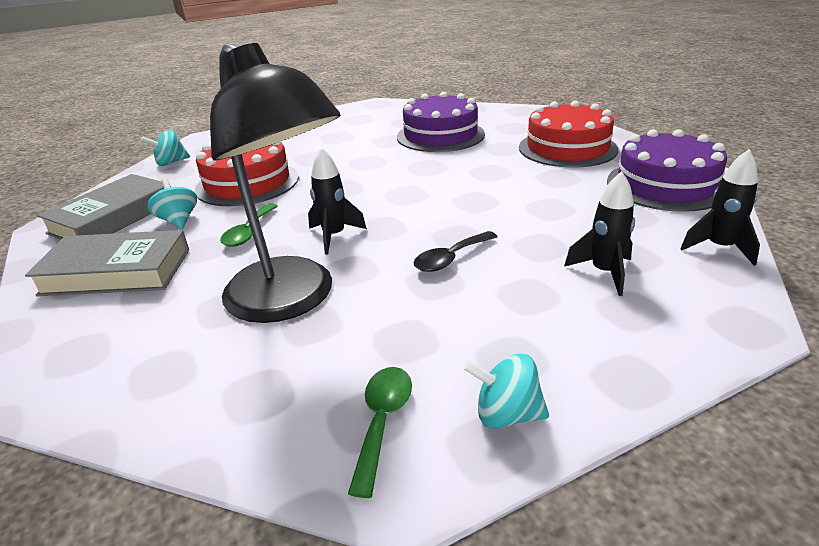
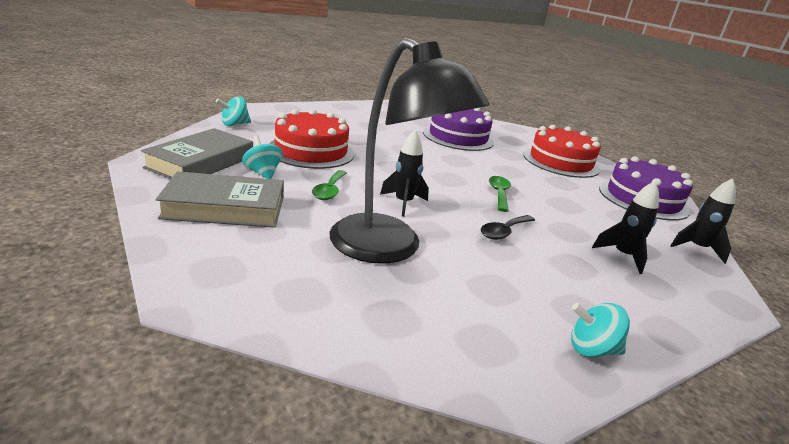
camera: 10 degrees left, 5 degrees down
(382, 421) = (500, 346): green spoon -> green spoon (499, 193)

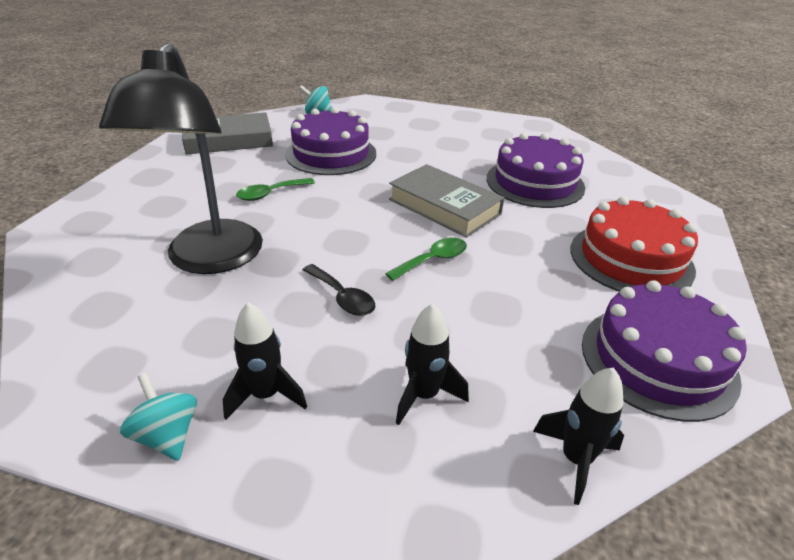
camera: 50 degrees right, 10 degrees up
(225, 208) = (174, 180): grey book -> grey book (444, 207)
(263, 173) = (252, 162): turquoise spinning top -> none
(311, 151) = (331, 154): red cake -> purple cake
(403, 203) = (307, 228): black rocket -> black rocket (266, 395)
(504, 232) = (342, 297): black spoon -> black spoon turned 135 degrees counterclockwise

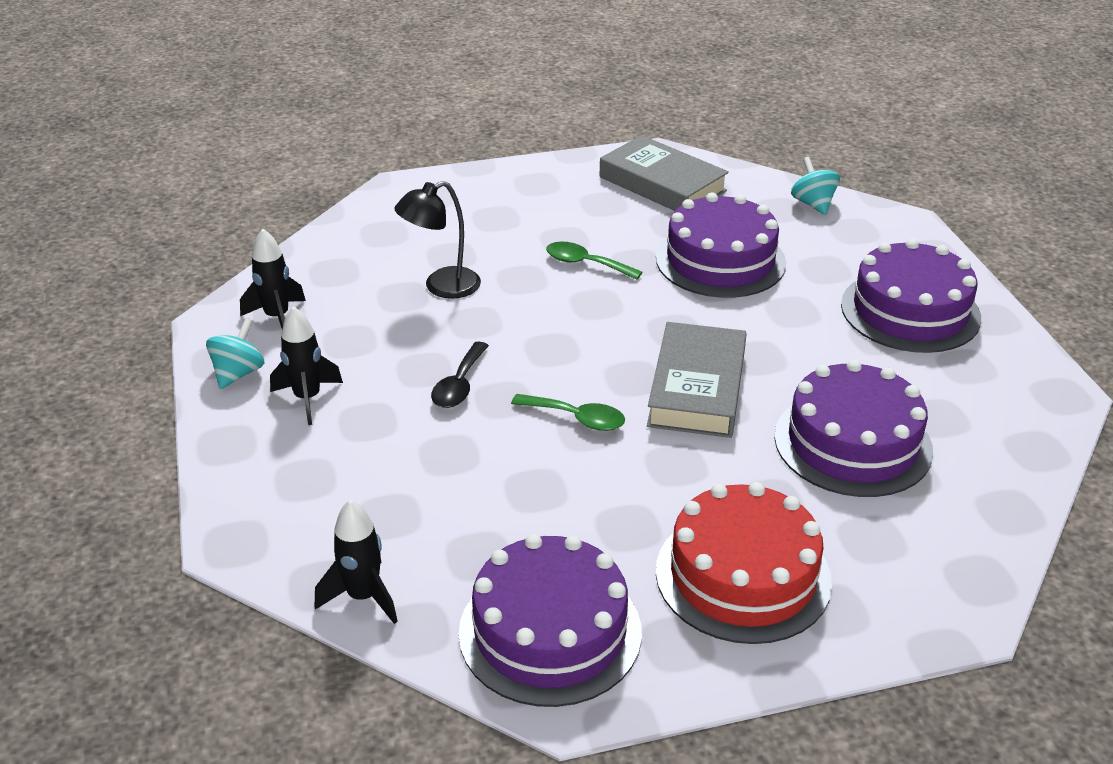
camera: 60 degrees right, 0 degrees up
(210, 260) = (441, 287): black lamp -> black lamp, size x0.54
(424, 395) = (371, 483): black rocket -> black rocket (277, 317)
(440, 128) = (910, 311): none -> purple cake

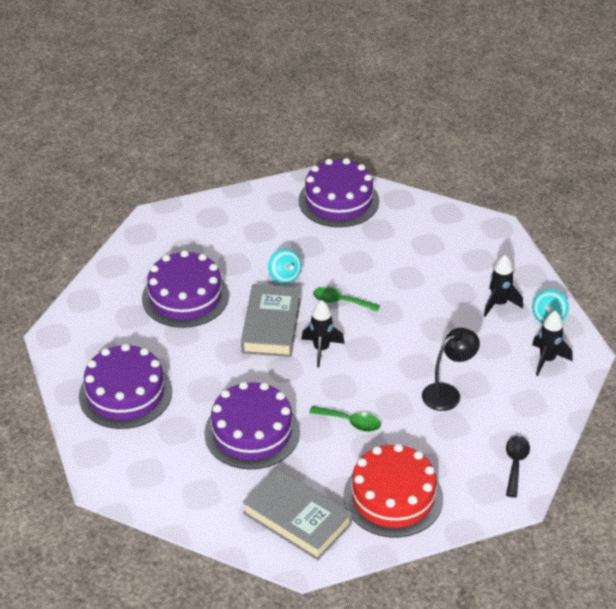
camera: 175 degrees right, 5 degrees up
(363, 597) = (426, 209): black rocket -> black rocket (321, 349)
(459, 385) = (413, 318): black spoon -> black spoon (515, 464)
(743, 575) = (252, 228): red cake -> red cake (393, 497)
(813, 204) = (172, 501): turquoise spinning top -> turquoise spinning top (284, 277)

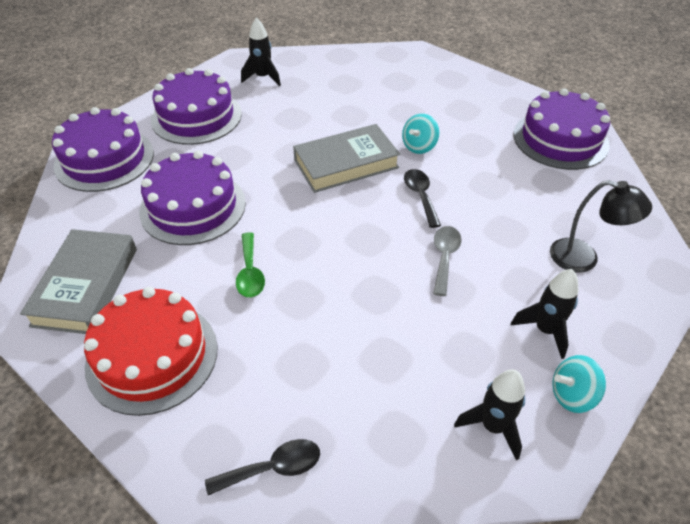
camera: 60 degrees right, 5 degrees up
(185, 297) = (338, 102): purple cake -> purple cake (104, 159)
(321, 349) = (341, 209): black rocket -> black rocket (263, 78)
(340, 302) = (420, 196): green spoon -> black spoon
(409, 318) = (444, 257): none -> grey spoon
(447, 393) = (352, 341): black lamp -> black lamp (584, 259)

